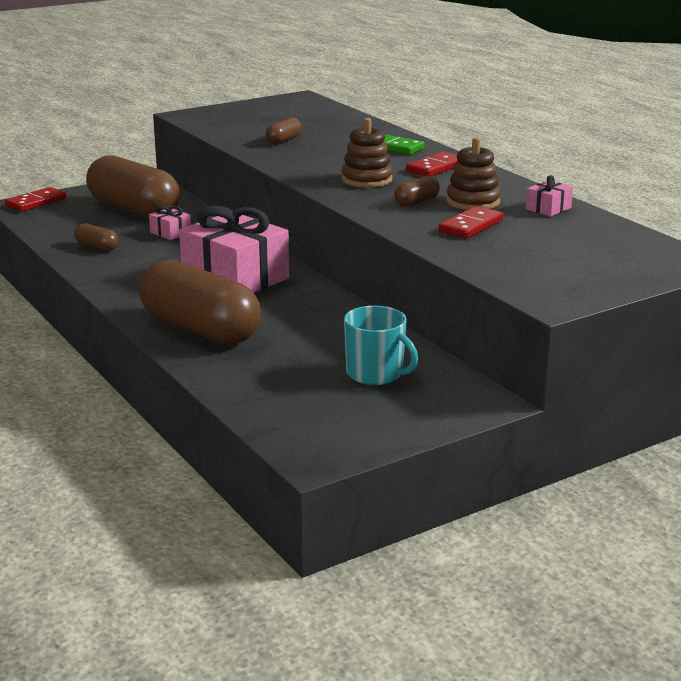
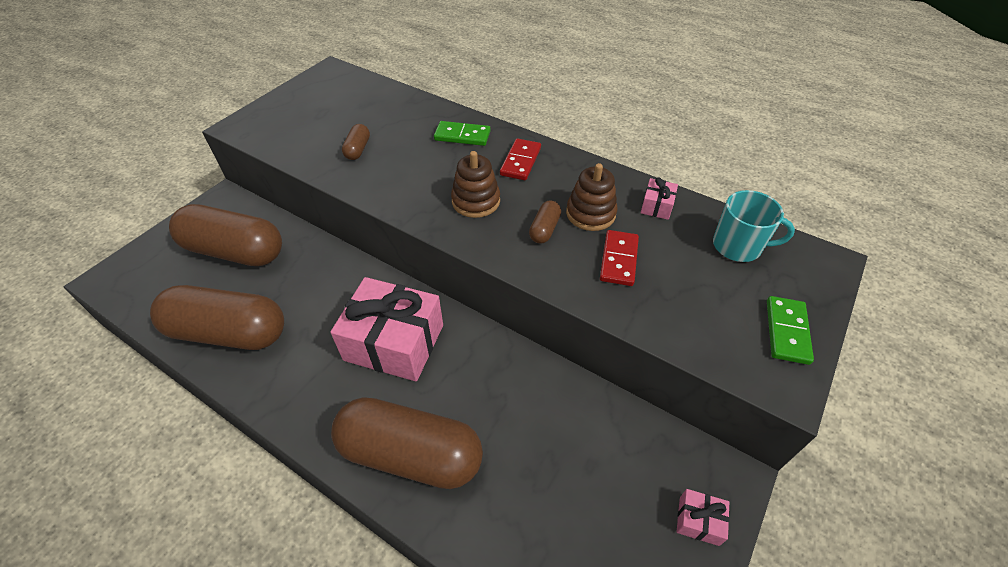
camera: 25 degrees left, 25 degrees up
(36, 202) = (125, 268): red domino -> none
(96, 247) = (229, 332): brown capsule -> brown capsule, size x2.43
(170, 233) = (291, 281): pink gift -> pink gift (699, 520)
(376, 374) = (614, 469): turquoise mug -> turquoise mug (738, 246)
(593, 282) = (787, 331): none -> green domino

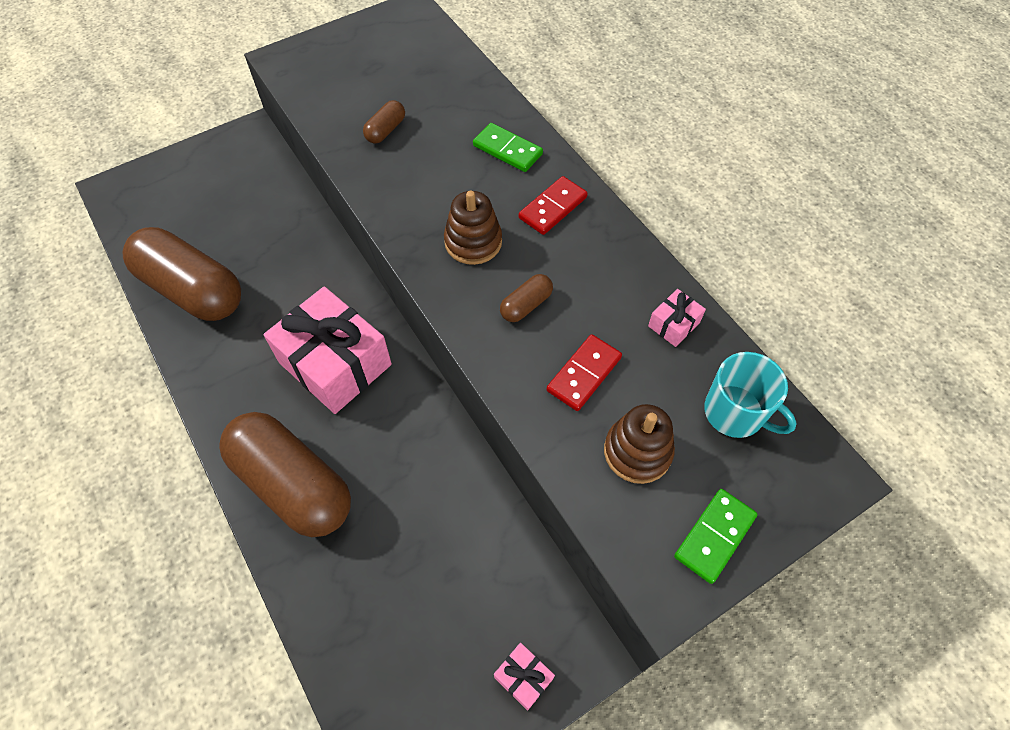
camera: 25 degrees right, 10 degrees up
(235, 251) = (235, 201): brown capsule -> none
(590, 214) = (589, 305): brown stacking toy -> brown stacking toy (637, 452)

